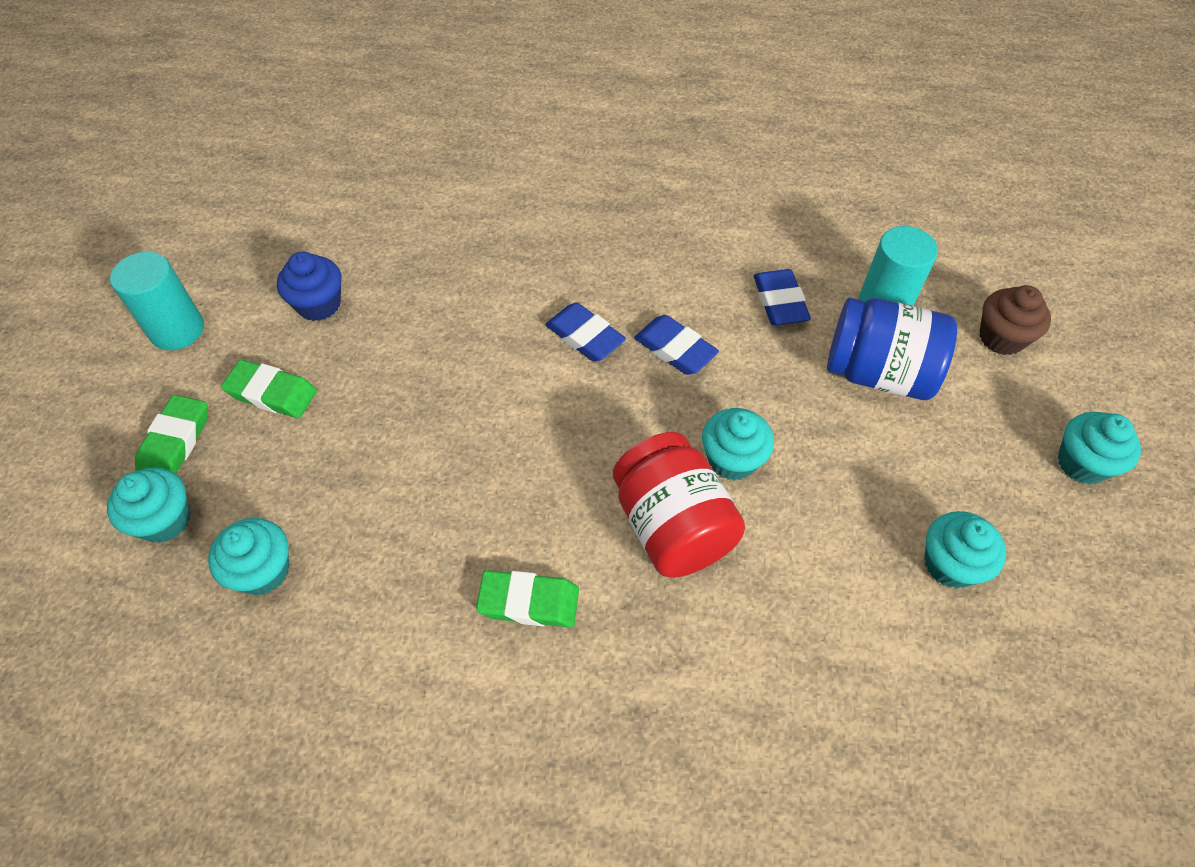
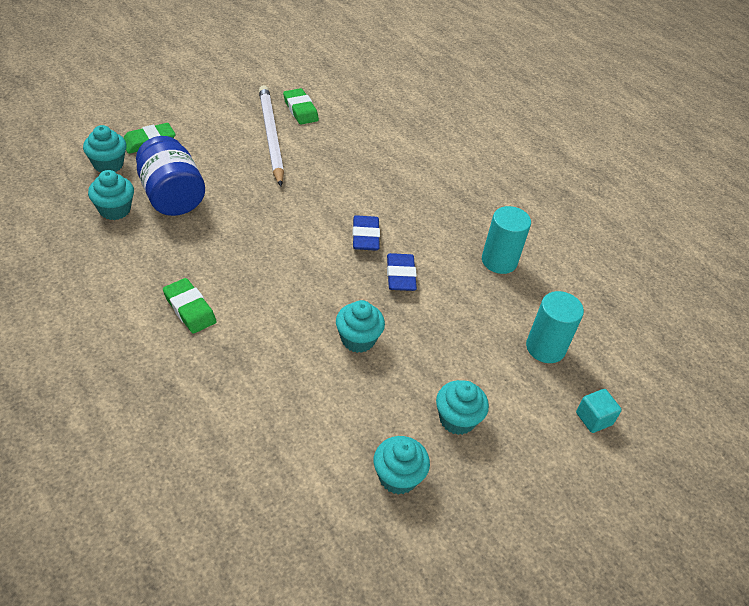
camera: 40 degrees right, 10 degrees down
(177, 330) = (205, 104): turquoise cylinder -> turquoise cylinder (499, 261)
(272, 393) = (206, 153): green eraser -> green eraser (300, 110)
(319, 304) = (270, 136): blue cupcake -> white pencil
(672, 526) = (290, 338): red jar -> none
(779, 302) = (487, 300): blue eraser -> none
(878, 373) = (492, 372): blue jar -> blue jar (172, 197)
(1001, 338) = (593, 418): brown cupcake -> turquoise cube
(1082, 463) = (547, 510): turquoise cupcake -> turquoise cupcake (457, 419)

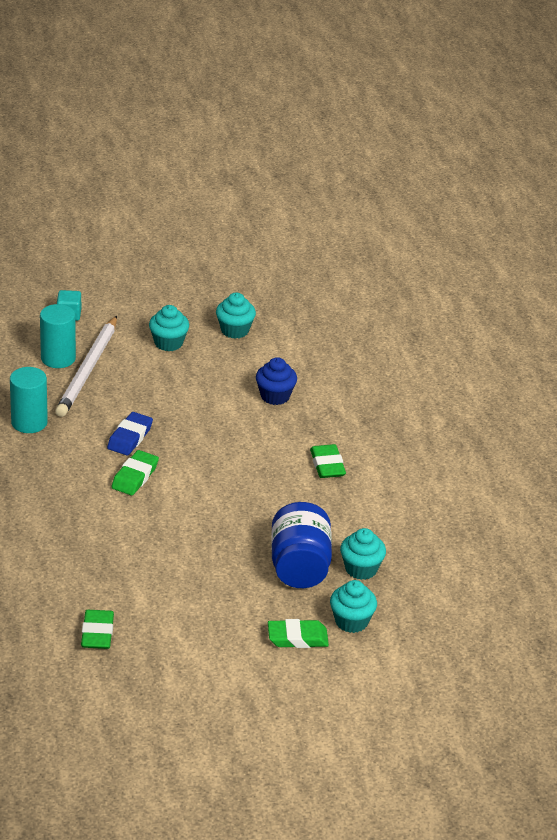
camera: 150 degrees left, 10 degrees down
(270, 136) = (156, 607): white pencil -> white pencil (88, 370)
(290, 383) = (275, 396): none -> blue cupcake
(358, 339) = (203, 406): turquoise cupcake -> none
(365, 236) = (135, 477): blue eraser -> green eraser

